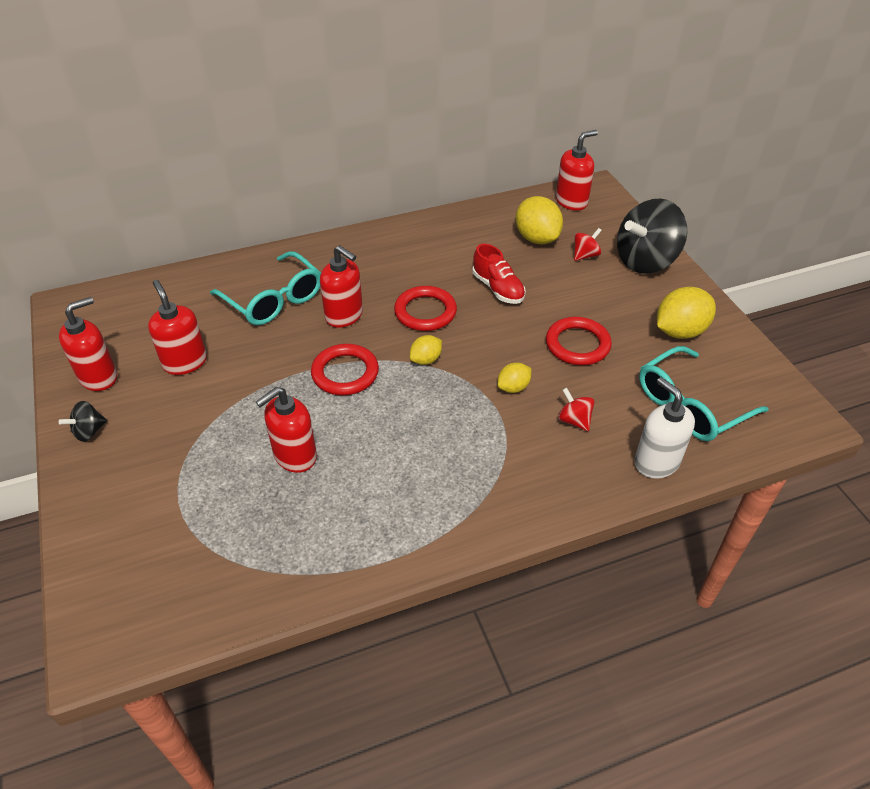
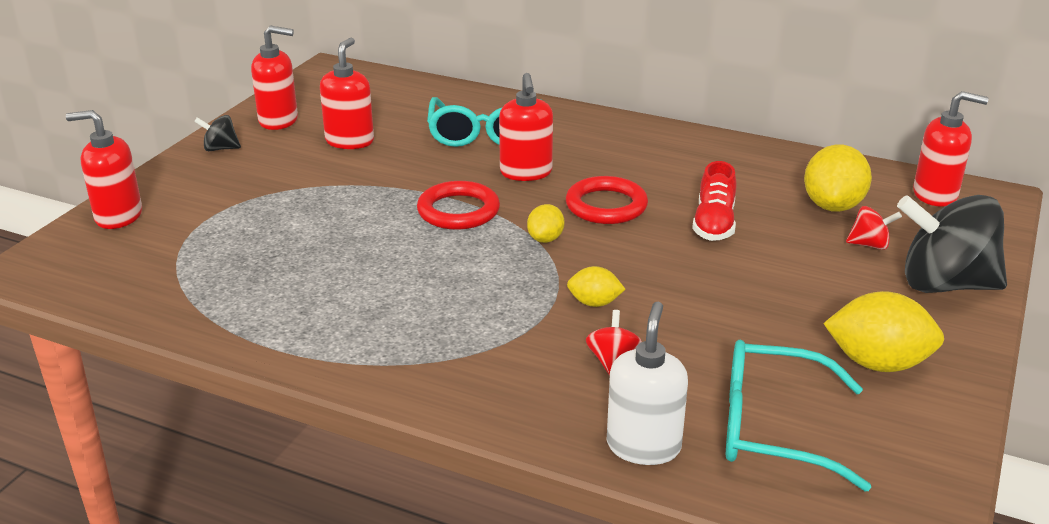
camera: 45 degrees right, 15 degrees down
(295, 456) = (326, 241): red soap dispenser -> red soap dispenser (118, 216)
(426, 360) = (545, 239): yellow lemon -> yellow lemon turned 75 degrees counterclockwise
(577, 344) = (725, 308): red ring -> none

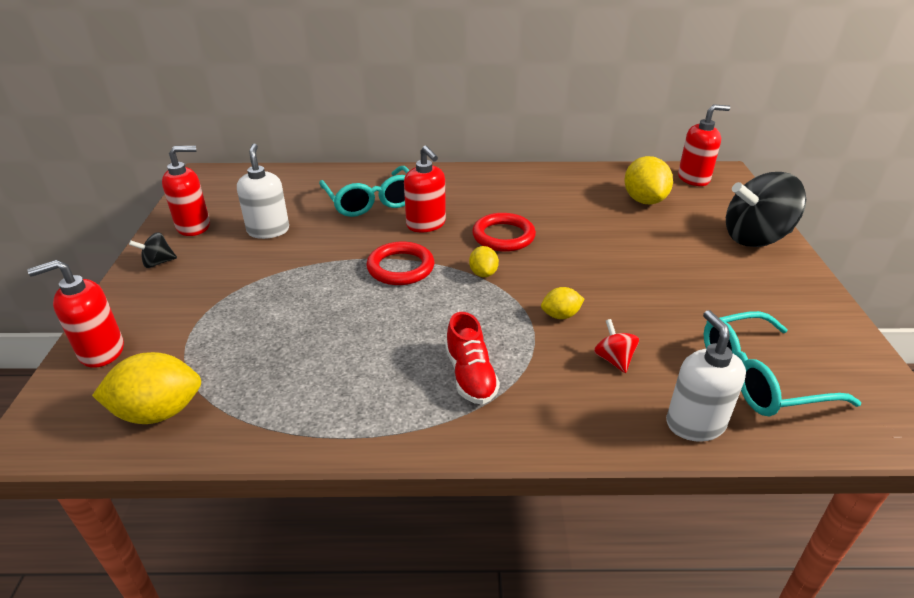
camera: 25 degrees left, 5 degrees up
(350, 141) = (268, 230): red soap dispenser -> white soap dispenser
(714, 224) = (585, 232): red shoe -> red shoe (470, 376)
(869, 245) = (689, 222): red spinning top -> none
(878, 363) = (772, 306): yellow lemon -> yellow lemon (158, 412)

